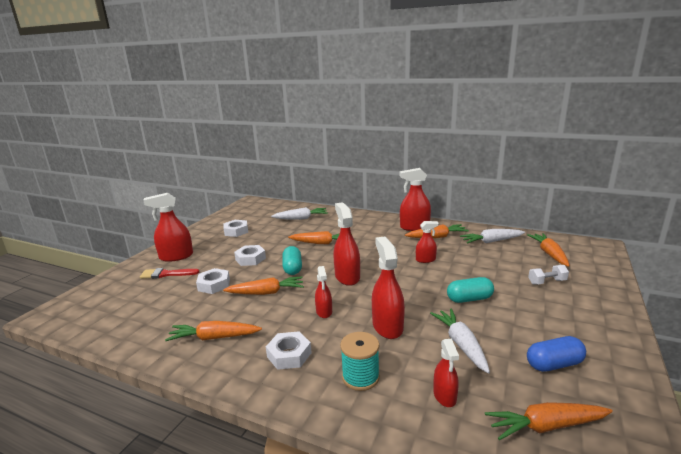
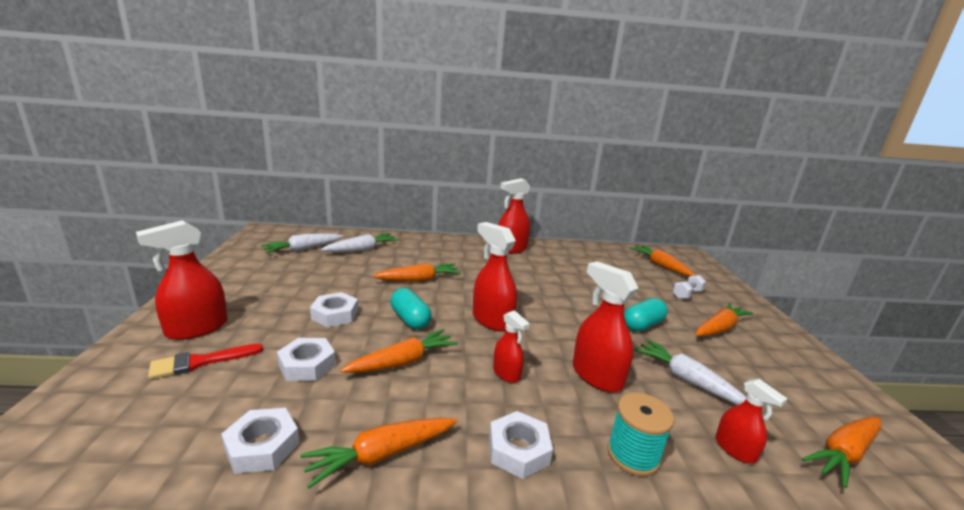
camera: 30 degrees left, 0 degrees up
(236, 231) = (276, 276): white nut -> white nut (262, 446)
(425, 260) = (558, 286): red spray bottle -> none
(437, 237) = (544, 258): orange carrot -> orange carrot (719, 328)
(491, 241) = (600, 258): white carrot -> white carrot (303, 249)
(554, 364) = (779, 381): blue capsule -> none

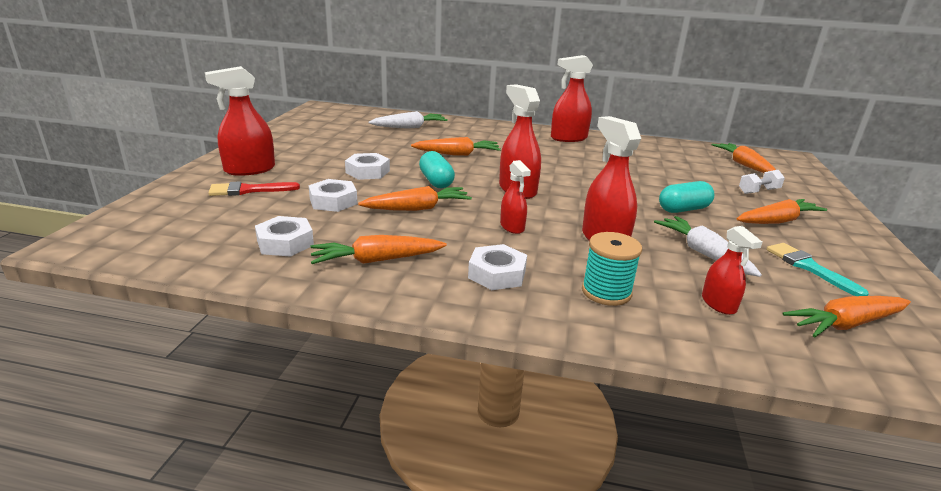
camera: 15 degrees right, 5 degrees up
(303, 249) = (353, 123): white carrot -> none
(774, 382) = (809, 267): none -> turquoise brush

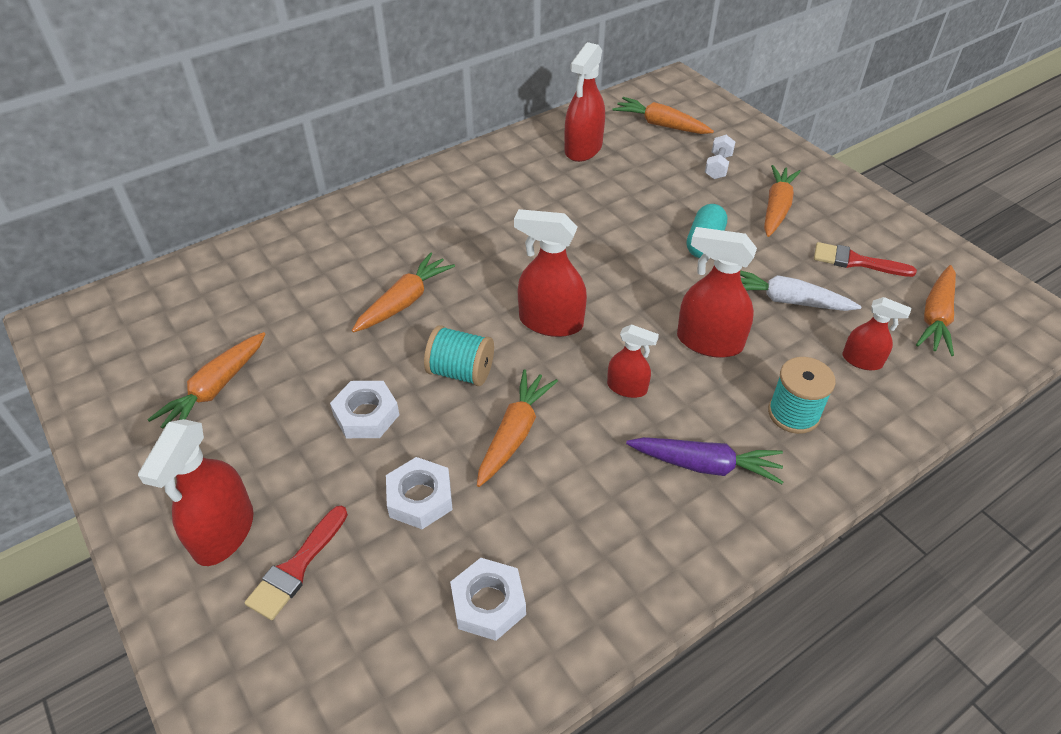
camera: 45 degrees left, 20 degrees up
(376, 260) = (600, 542): orange carrot -> orange carrot (215, 389)
(409, 127) = (264, 284): white carrot -> none
(436, 181) = (461, 372): turquoise capsule -> turquoise spool
(497, 274) = (705, 465): white nut -> purple carrot
(568, 138) = (464, 180): red spray bottle -> red spray bottle (583, 149)
(809, 267) = (856, 261): turquoise brush -> red brush

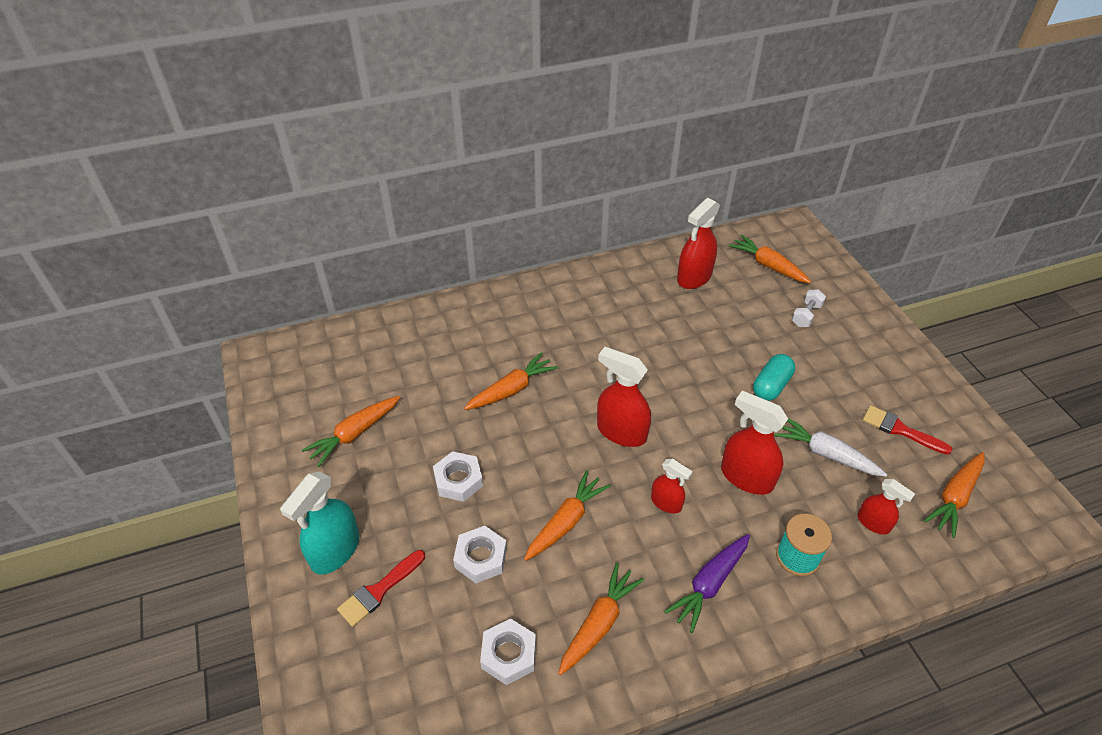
camera: 15 degrees right, 0 degrees up
(224, 532) = (335, 550): red spray bottle -> turquoise spray bottle
(461, 372) = (539, 460): turquoise spool -> none
(705, 465) = (709, 584): purple carrot -> purple carrot turned 105 degrees clockwise
(776, 208) = (845, 365): orange carrot -> orange carrot (599, 623)

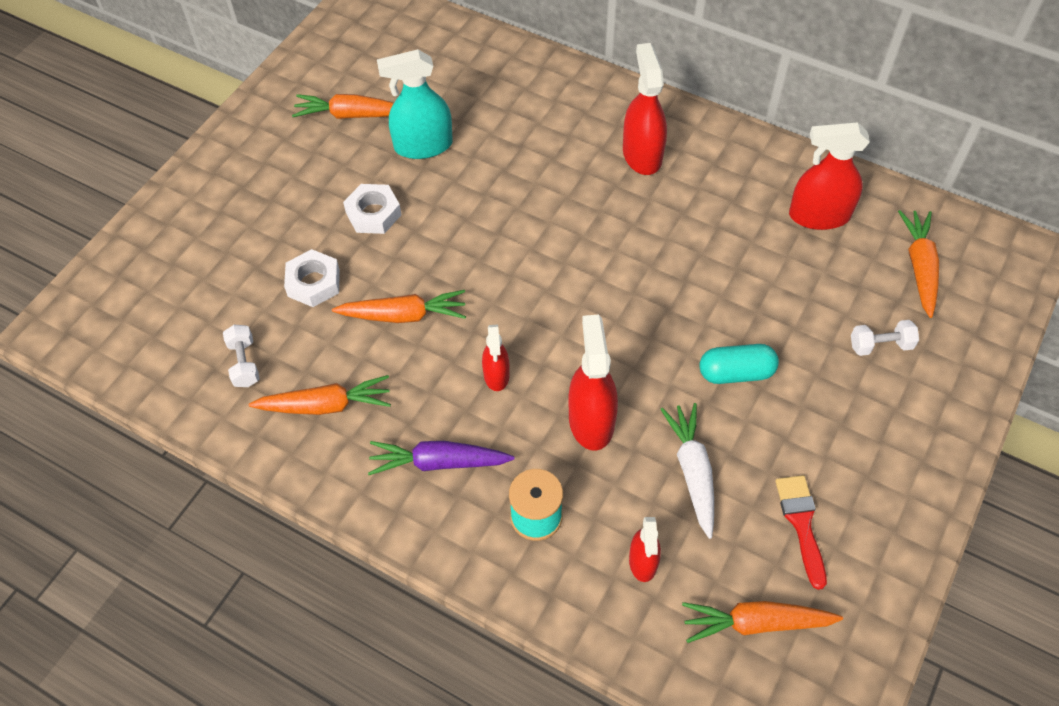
camera: 50 degrees right, 10 degrees up
(335, 550) = (235, 189): turquoise spray bottle -> turquoise spray bottle (423, 146)
(379, 590) = (226, 241): red brush -> none
(509, 654) = (244, 363): white nut -> white dumbbell
(511, 389) = (507, 178): orange carrot -> none
(621, 432) = (543, 289): red spray bottle -> red spray bottle (642, 154)

